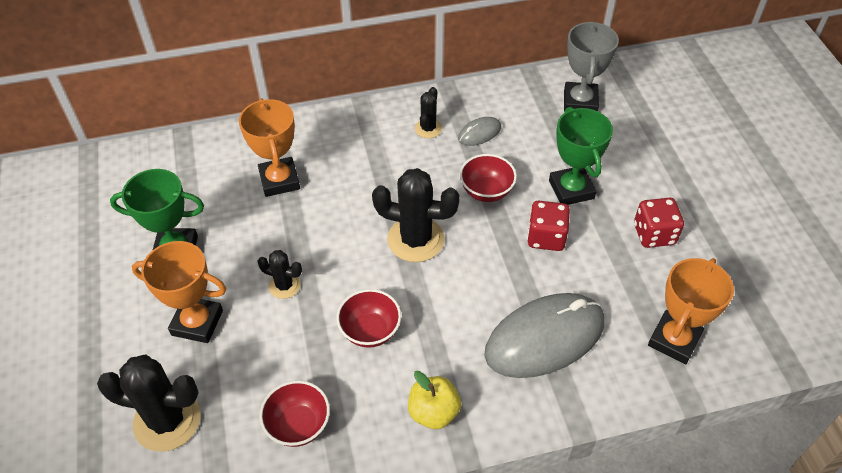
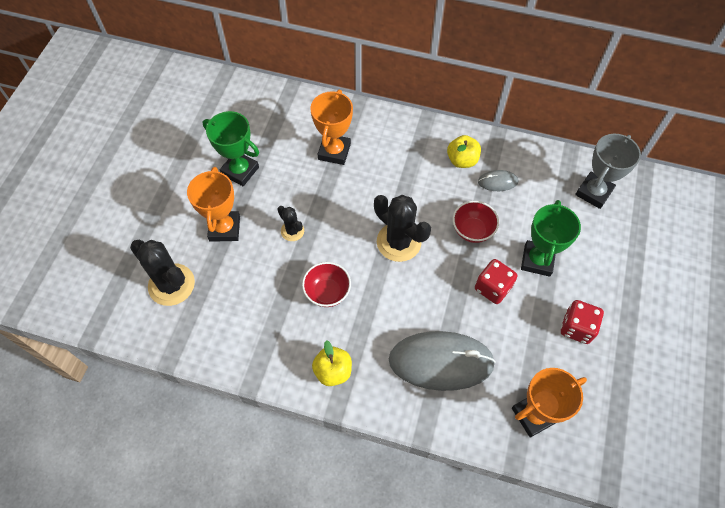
camera: 30 degrees right, 10 degrees up
(197, 322) = (224, 228): orange trophy -> orange trophy turned 45 degrees clockwise
(298, 425) = (245, 331): red bowl -> none
(428, 128) = (462, 160): black cactus -> yellow apple

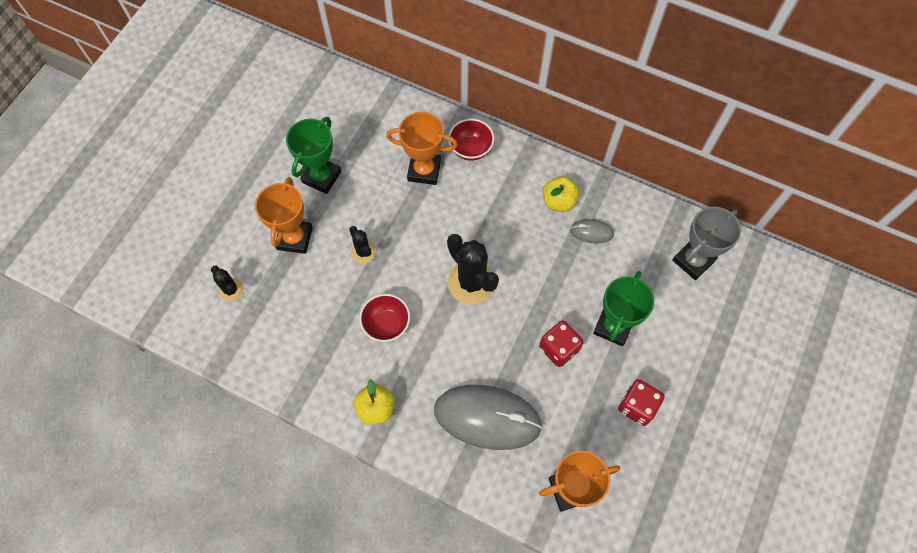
camera: 10 degrees right, 5 degrees up
(171, 285) = (231, 290): black cactus -> black cactus, size x0.53
(240, 171) = (321, 177): green trophy -> green trophy turned 75 degrees clockwise
(334, 151) = (424, 170): orange trophy -> orange trophy turned 75 degrees clockwise
(472, 230) = (552, 282): red bowl -> red bowl (470, 149)

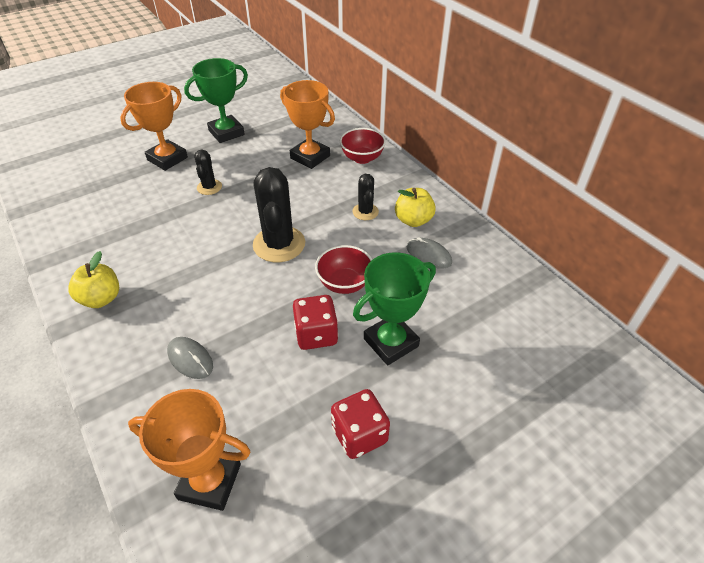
camera: 30 degrees right, 20 degrees down
(231, 290) = (87, 170): black cactus -> black cactus (365, 212)
(386, 324) = (176, 242): red bowl -> red bowl (344, 283)
(487, 417) = (190, 359): grey mouse -> grey mouse, size x0.44
(693, 260) = (527, 324): grey trophy -> none

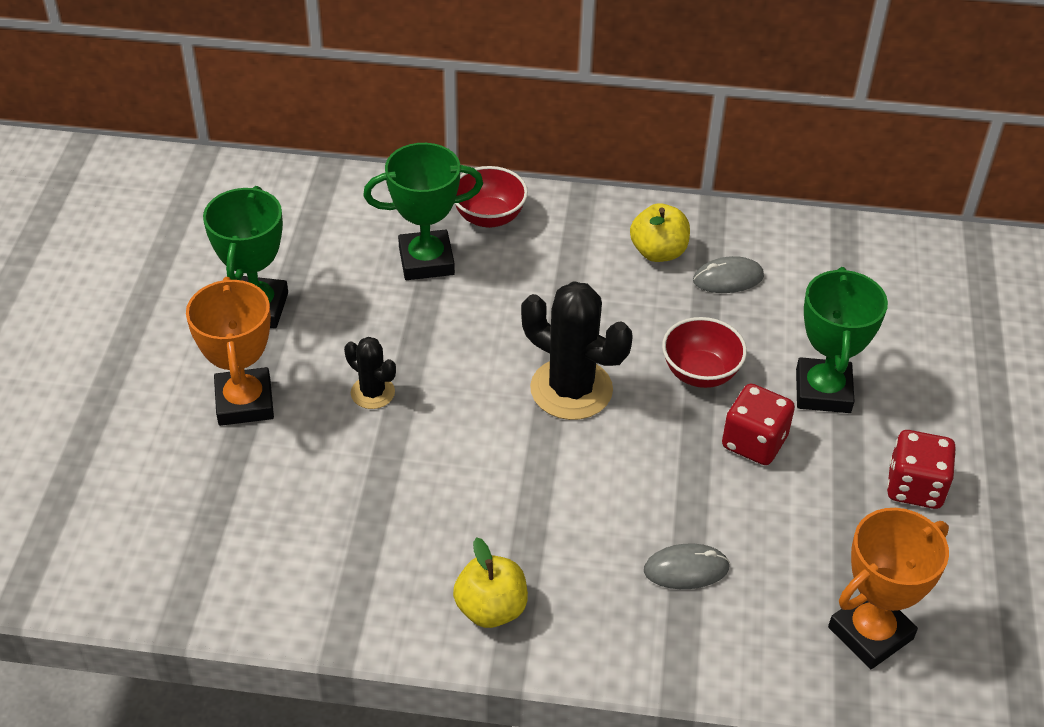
camera: 50 degrees left, 0 degrees up
(310, 157) = (426, 261): orange trophy -> green trophy
(365, 212) = (597, 280): black cactus -> none

